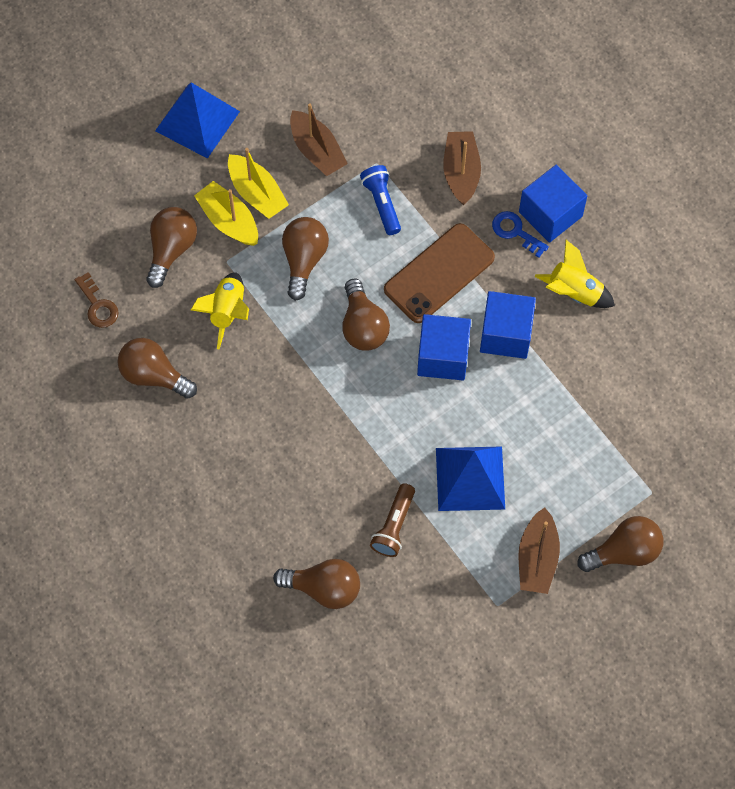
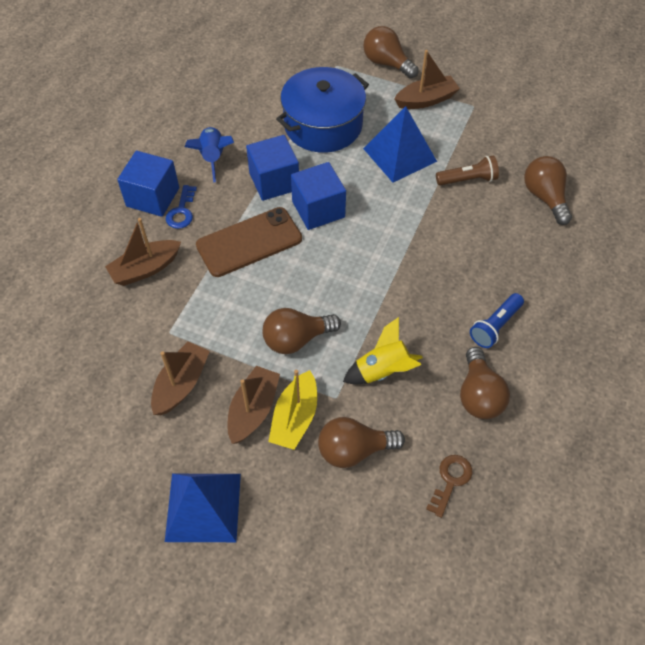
camera: 120 degrees left, 10 degrees down
(257, 193) = (253, 410): yellow boat -> brown boat
(363, 326) = (328, 269): brown light bulb -> none
(381, 203) = (207, 309): blue flashlight -> blue flashlight (495, 326)
(439, 273) = (249, 242): brown phone -> brown phone turned 45 degrees counterclockwise
(560, 425) = (323, 125): none -> blue pot
(574, 292) = (213, 158): yellow rocket -> blue rocket

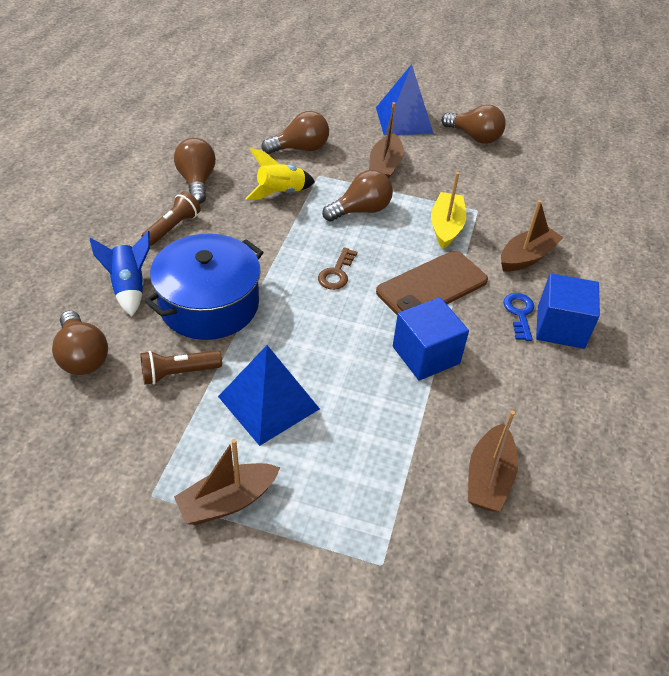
camera: 170 degrees right, 10 degrees down
(181, 384) = (449, 178): brown boat -> brown boat (488, 478)
(213, 158) = (513, 381): blue rocket -> blue rocket (129, 288)
(295, 418) = (350, 163): yellow boat -> yellow boat (446, 227)
(318, 209) = (364, 325): blue cube -> none
(323, 125) = (381, 442): blue pot -> blue pot (209, 304)
(387, 63) = (294, 578): brown light bulb -> brown light bulb (474, 137)
(450, 481) = (226, 136): brown key -> brown key (336, 273)
(495, 326) = (173, 227): blue flashlight -> brown flashlight

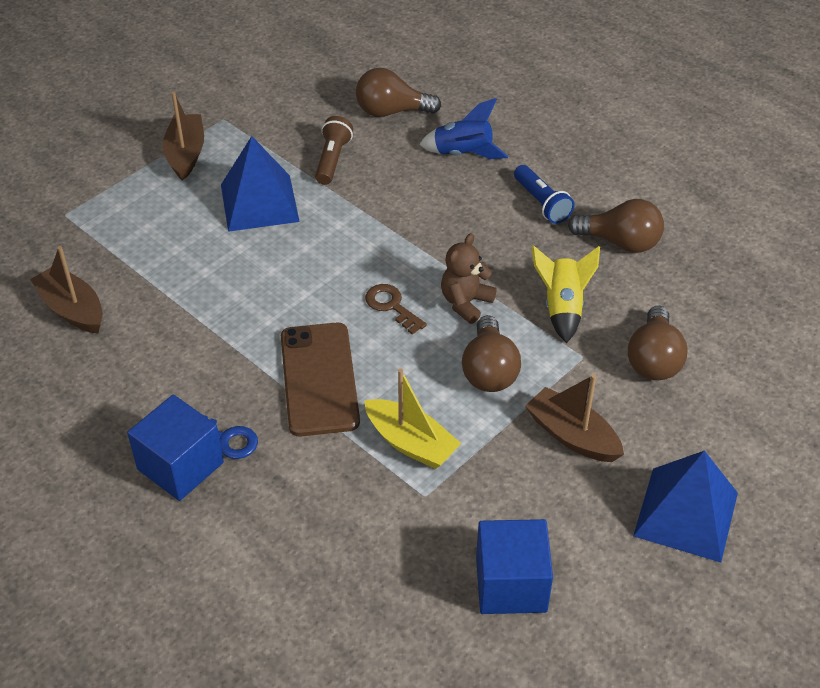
camera: 120 degrees right, 0 degrees up
(173, 227) = (542, 203): brown flashlight -> blue flashlight
(209, 304) = (406, 199): blue pot -> none
(307, 237) = (465, 303): none -> brown teddy bear
(426, 355) = (231, 329): blue cube -> blue cube (511, 584)
(474, 137) = (601, 589): brown light bulb -> none
(527, 257) = (306, 500): brown boat -> none

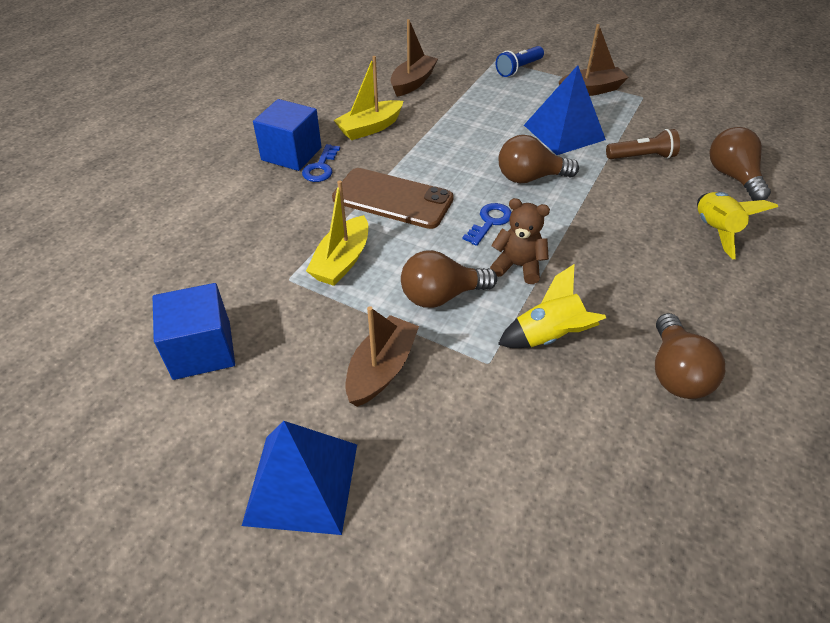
camera: 75 degrees right, 0 degrees up
(160, 374) = (370, 128): none -> yellow boat
(319, 379) = (393, 198): brown phone -> brown phone turned 45 degrees clockwise
(391, 306) = (490, 222): brown key -> blue key
(463, 154) = (715, 230): blue rocket -> yellow rocket
(542, 203) = (689, 298): blue flashlight -> blue flashlight (518, 69)
(653, 359) = (511, 426): brown light bulb -> brown light bulb (530, 178)

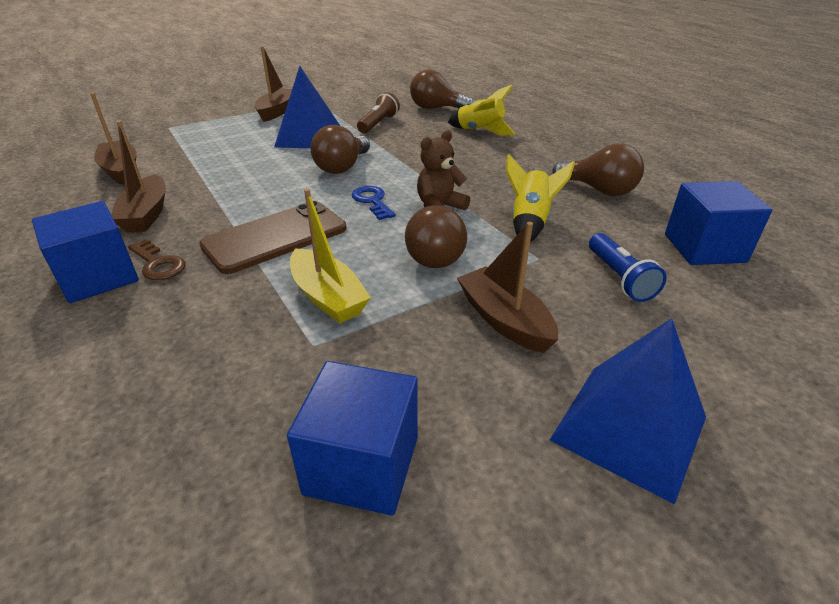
camera: 60 degrees left, 10 degrees down
(321, 167) = (158, 264): blue key -> brown key
(370, 128) = (146, 214): yellow boat -> brown boat
(518, 69) = (199, 124): blue flashlight -> blue flashlight (619, 278)
(627, 498) = (704, 248): none -> blue cube

